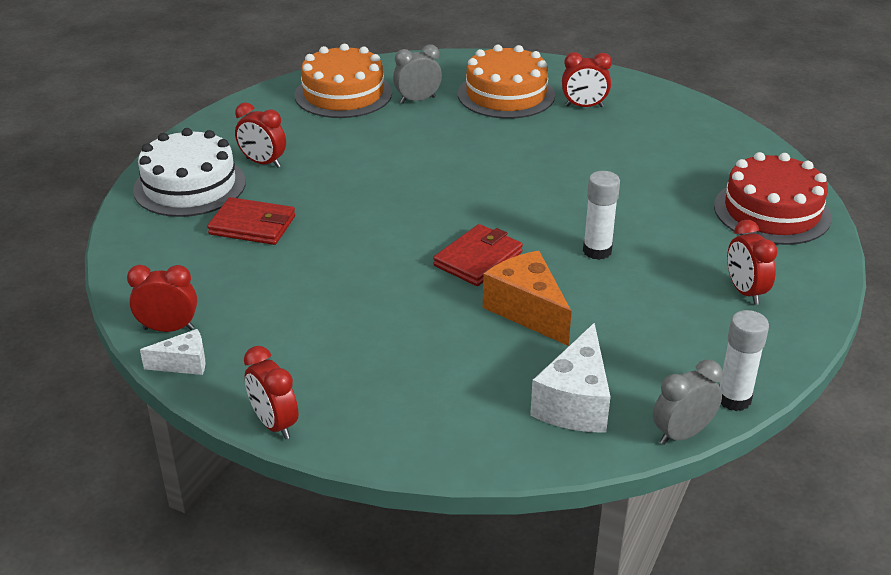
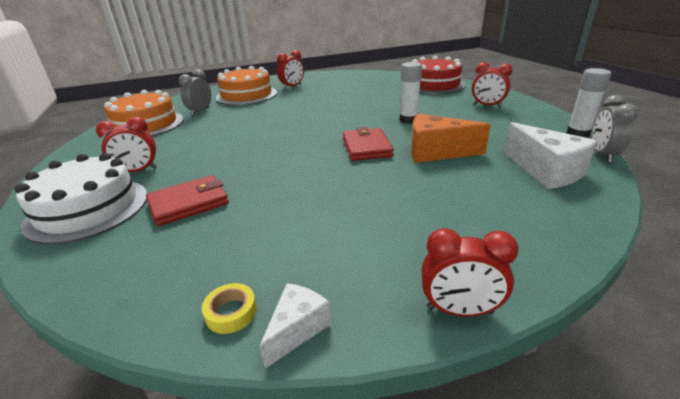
camera: 45 degrees left, 5 degrees down
(168, 329) = (231, 312): red clock -> yellow tape

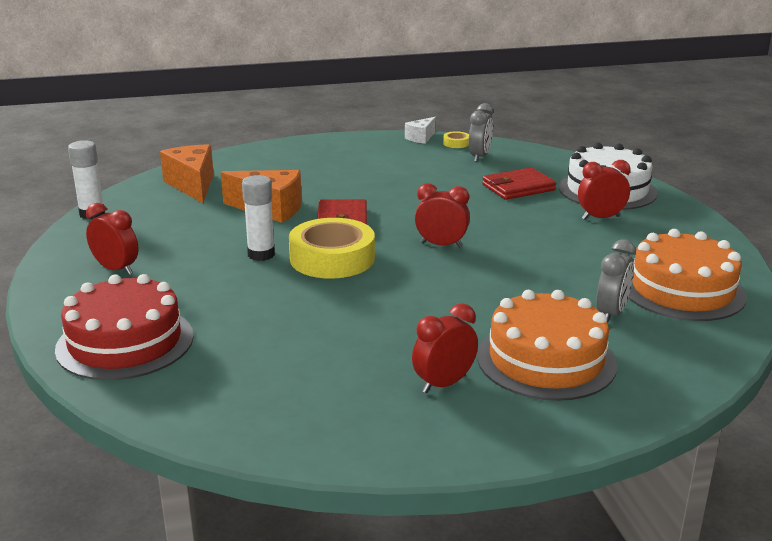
camera: 175 degrees left, 5 degrees down
(360, 122) = (332, 258): none -> yellow tape
(459, 310) = (339, 137): red clock -> red clock (441, 245)
(545, 171) = (192, 185): white cheese -> orange cheese
(602, 155) = (117, 193): grey clock -> grey clock (479, 157)

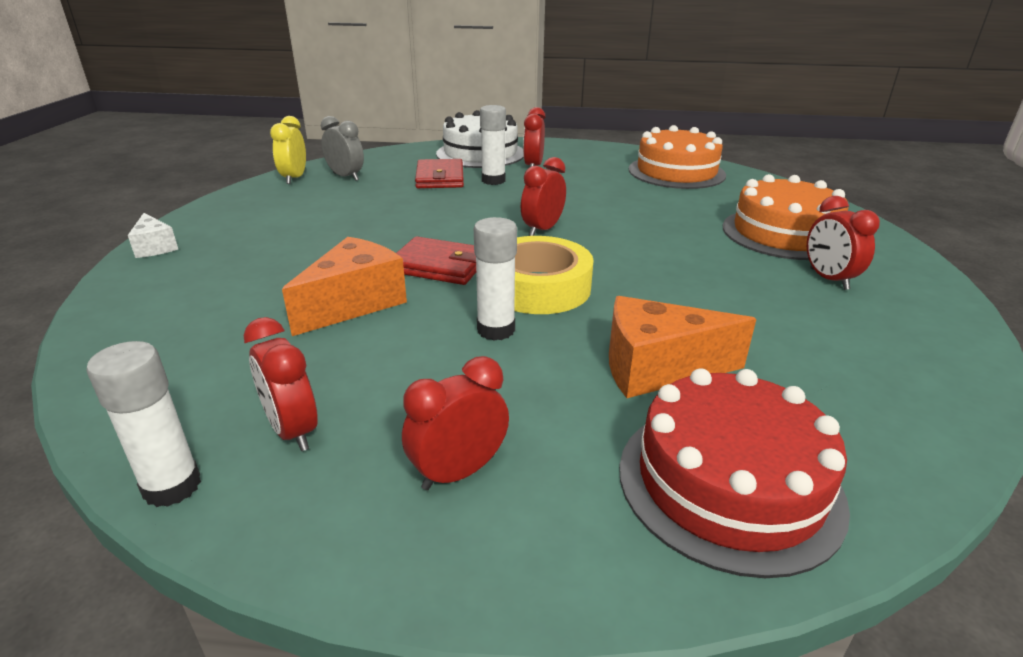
camera: 70 degrees left, 5 degrees up
(137, 226) = (292, 431): none -> red clock
(192, 185) = (183, 354): orange cheese -> orange cheese (657, 368)
(421, 138) = (252, 189): white cheese -> white cheese (155, 247)
(456, 143) = (294, 178): yellow tape -> yellow clock
(537, 208) = (493, 180): none -> white glue stick
(611, 314) = (708, 198): grey clock -> none

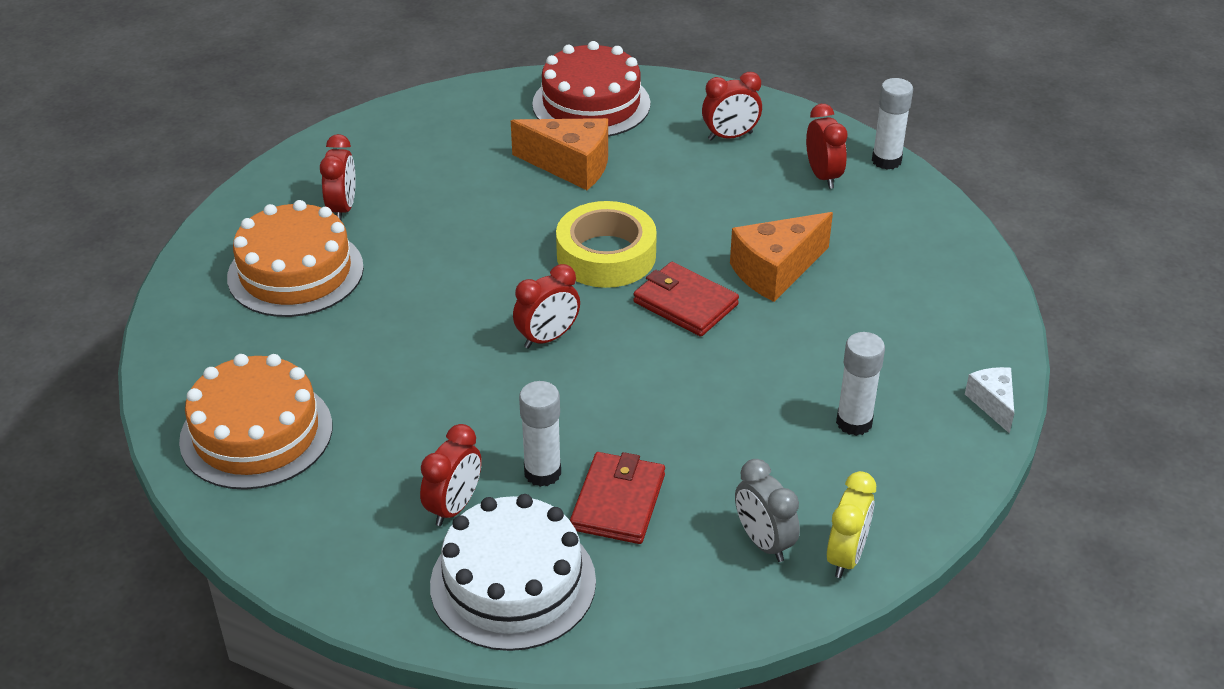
camera: 160 degrees left, 10 degrees up
(496, 330) = (666, 219): white glue stick -> white glue stick (854, 422)

